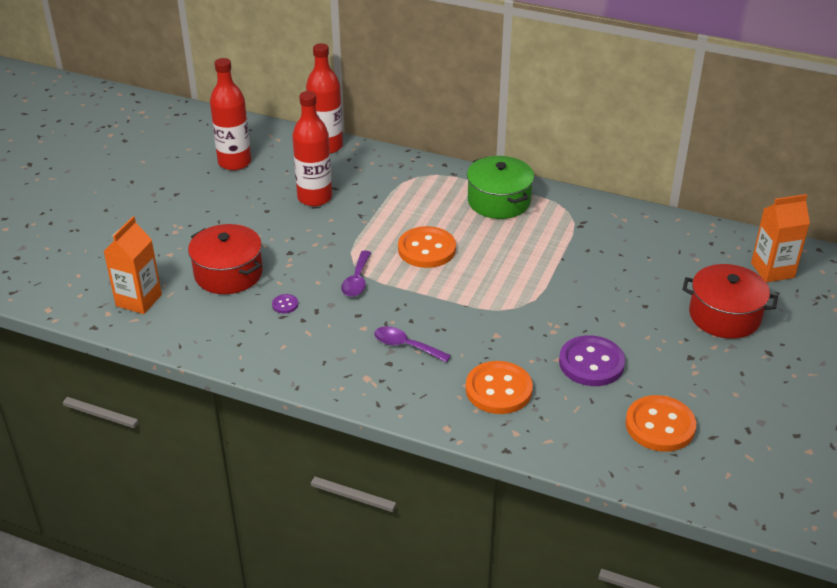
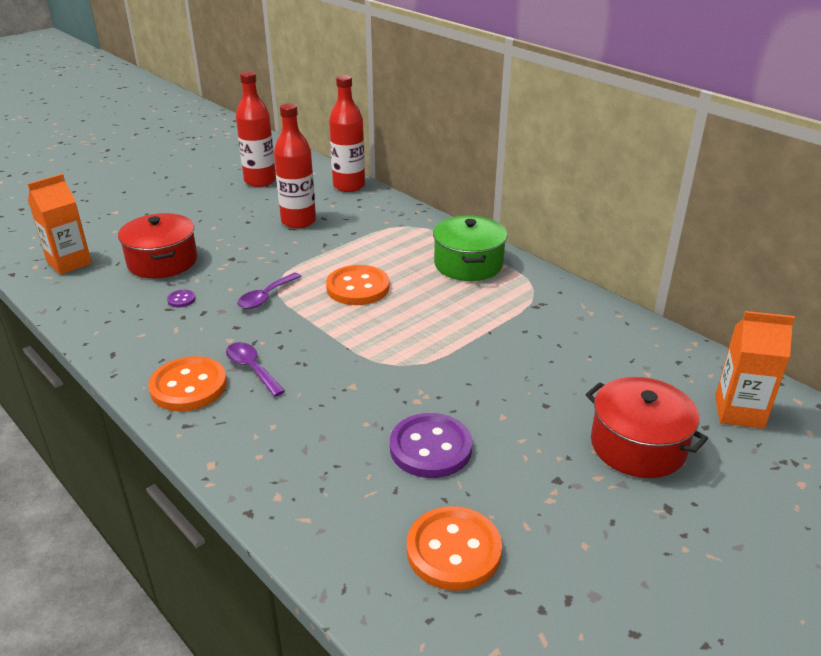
camera: 25 degrees right, 5 degrees down
(498, 390) = (302, 442): orange button -> orange button (188, 386)

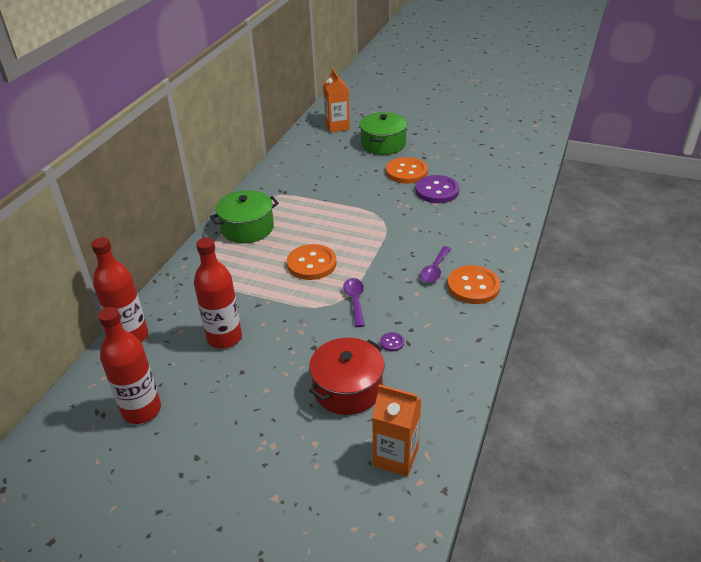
camera: 115 degrees left, 5 degrees up
(266, 297) = (355, 301): purple spoon -> purple spoon turned 105 degrees counterclockwise
(453, 550) = (487, 170): orange button -> orange button (406, 172)
(638, 445) = (383, 144): red pot -> green pot

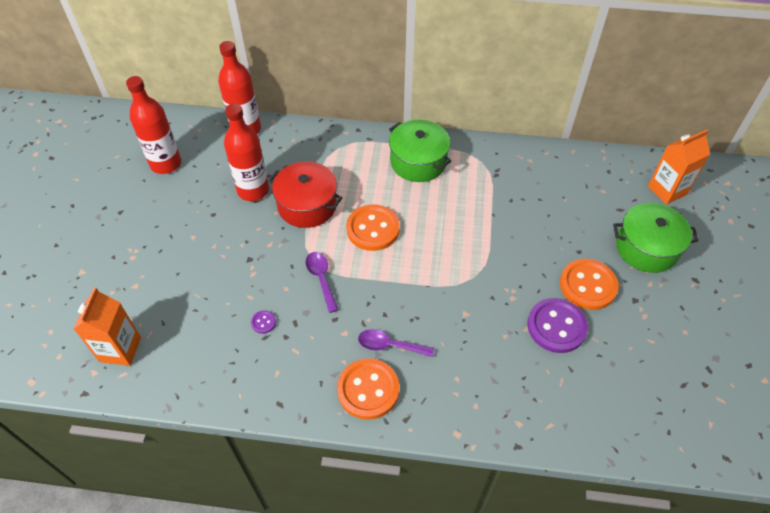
camera: 75 degrees right, 15 degrees up
(347, 388) = (198, 297): red pot -> red pot (307, 205)
(355, 301) = (321, 279): purple spoon -> purple spoon turned 90 degrees counterclockwise

